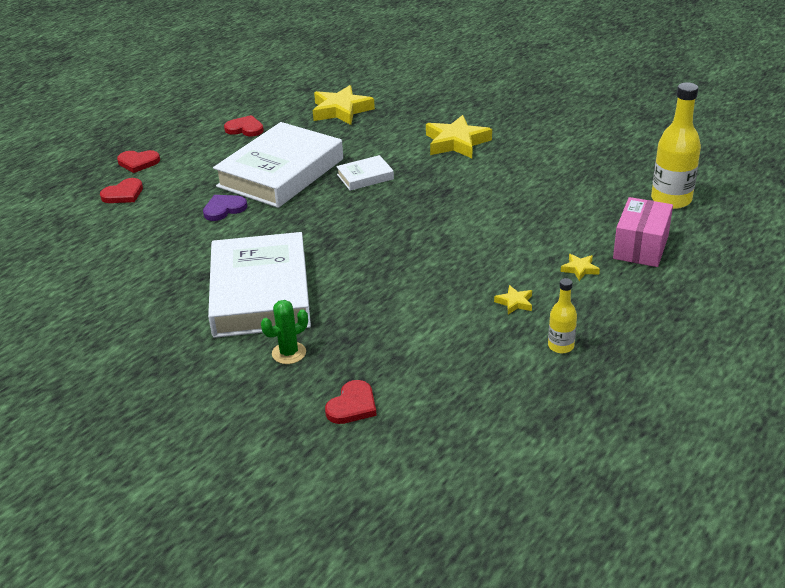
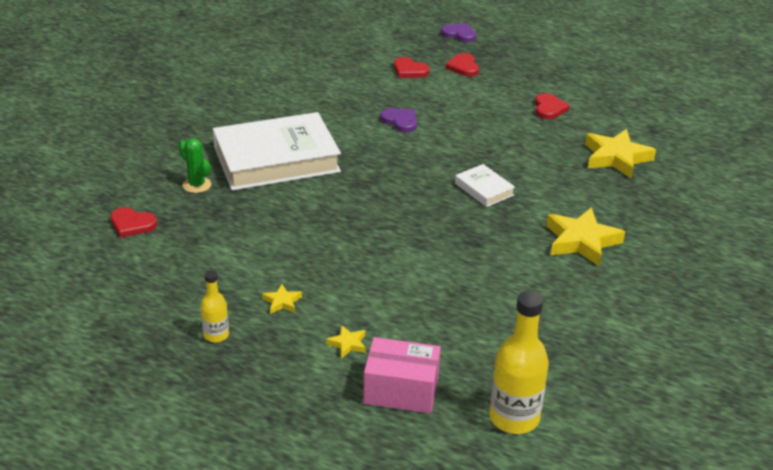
camera: 75 degrees right, 0 degrees up
(68, 157) = (459, 34): none -> purple heart
(281, 173) = (473, 140): white book -> none

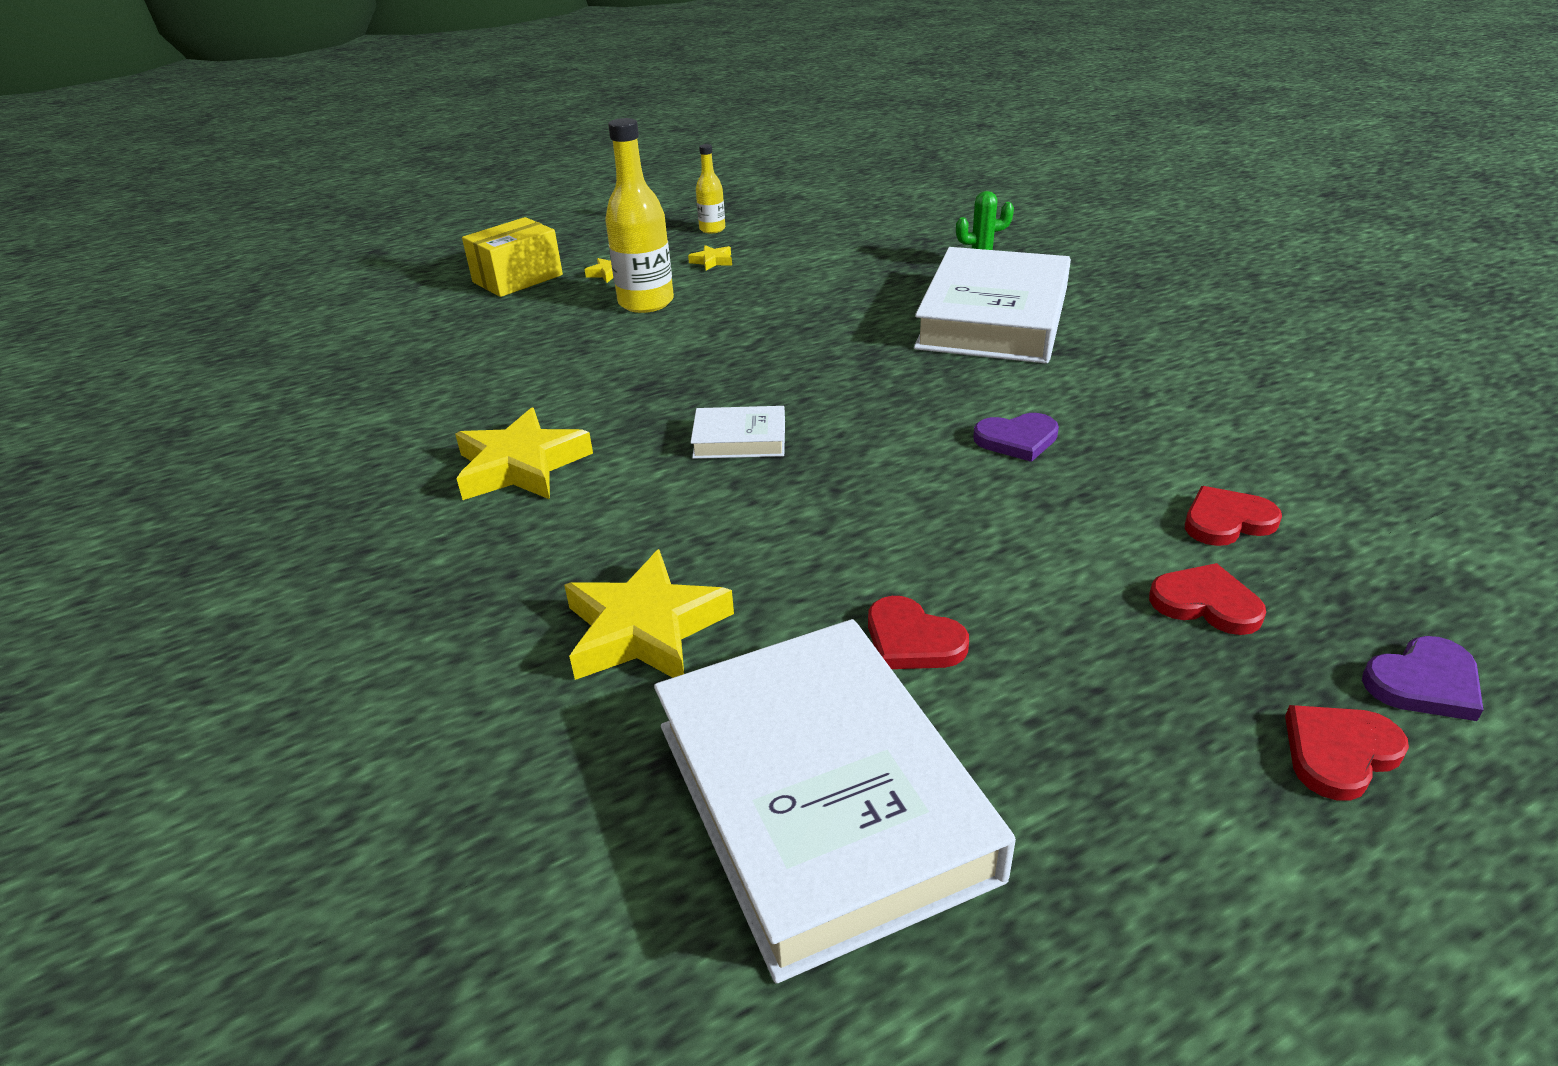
camera: 130 degrees right, 0 degrees up
(132, 224) = (936, 226): red heart -> red heart (1339, 753)
(401, 390) = (517, 278): pink box -> yellow box
(514, 418) = (397, 313): yellow bottle -> yellow bottle (646, 302)
(625, 103) = (821, 798): none -> white book

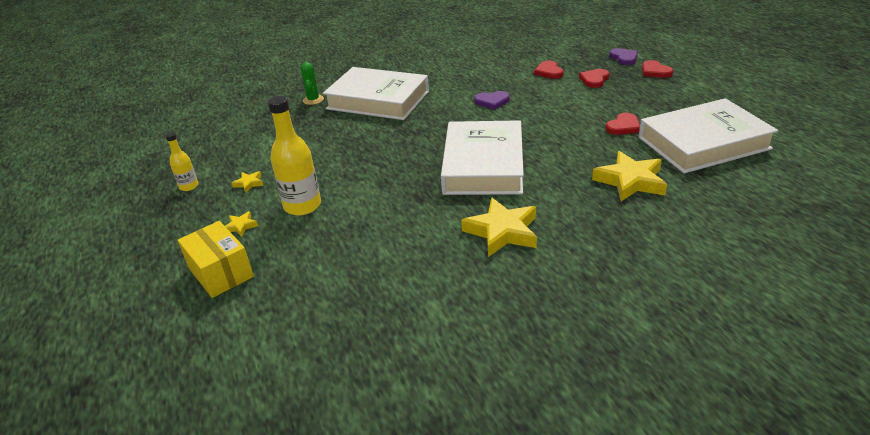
camera: 85 degrees left, 0 degrees up
(739, 439) = (483, 165): white book -> white book, size x2.28
(1017, 440) = (492, 101): purple heart -> purple heart turned 90 degrees clockwise

